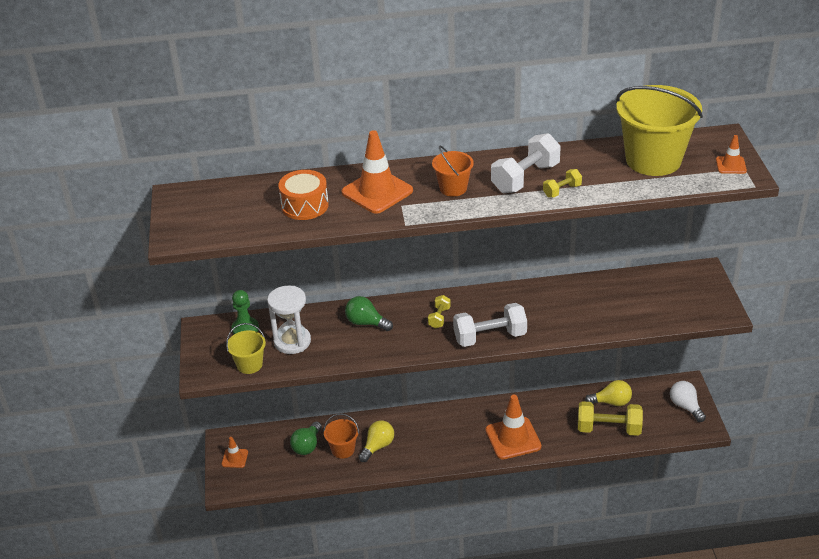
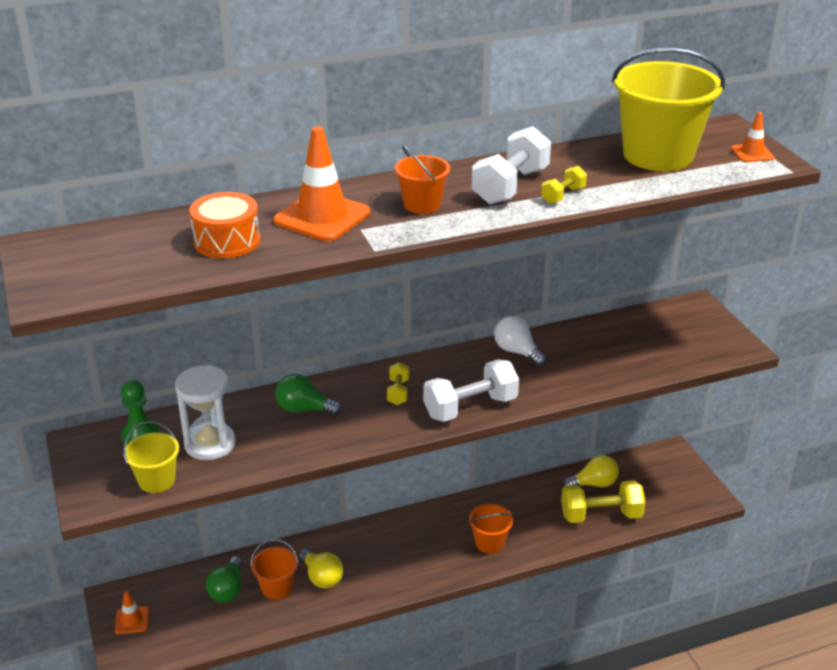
camera: 15 degrees left, 5 degrees down
(377, 446) = (321, 577): yellow light bulb -> yellow light bulb turned 120 degrees clockwise
(513, 438) = (490, 543): orange traffic cone -> orange bucket
(685, 406) = (680, 477): white light bulb -> white light bulb (517, 352)

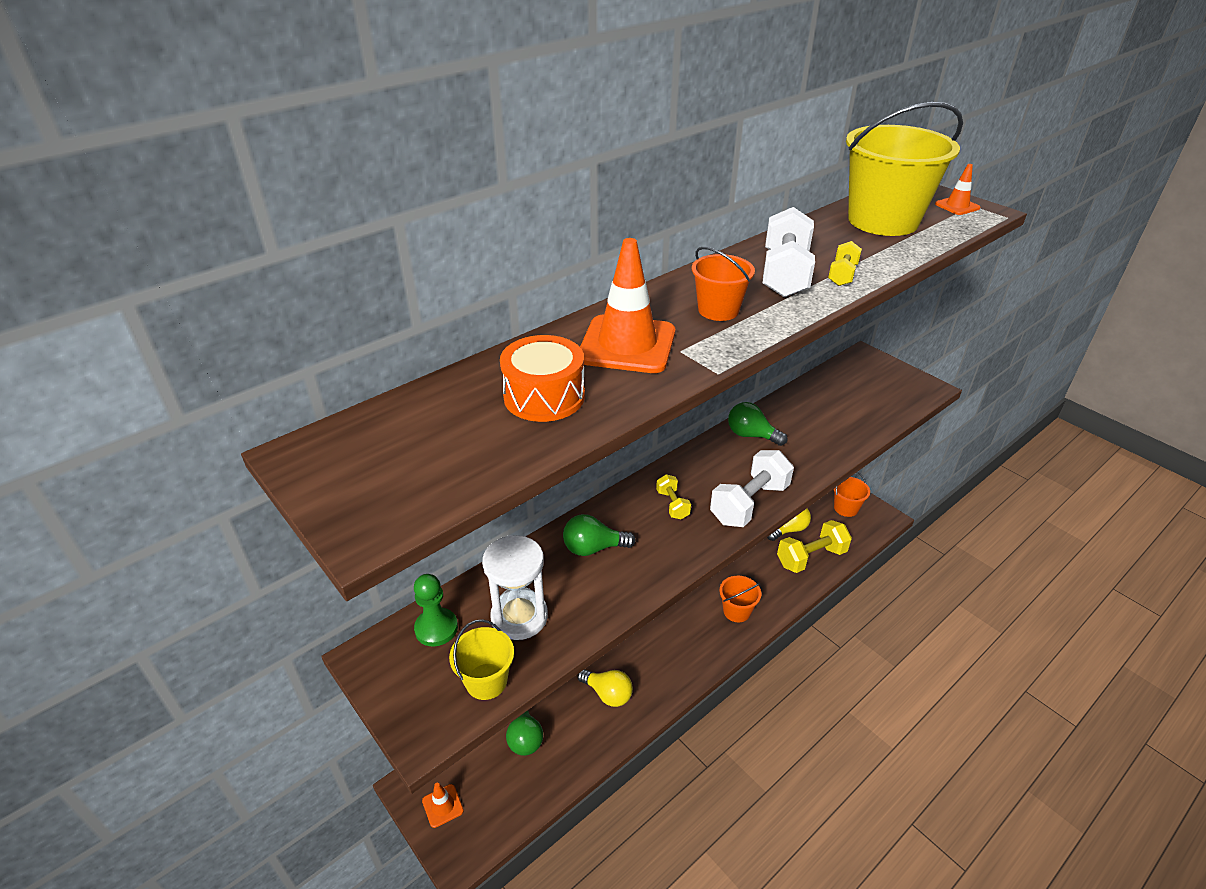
camera: 20 degrees left, 5 degrees up
(277, 588) = (571, 719): orange bucket -> orange bucket (846, 508)
(517, 352) = (751, 435): white light bulb -> green light bulb

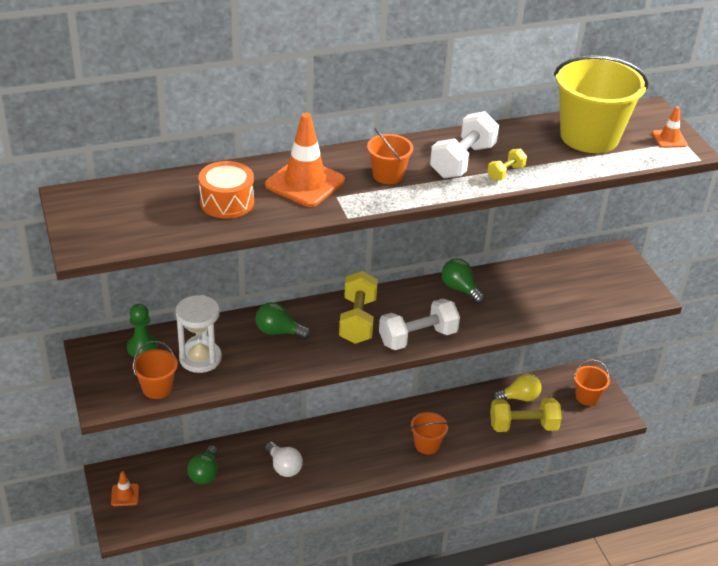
camera: 20 degrees right, 0 degrees up
(486, 681) = (157, 388): yellow bucket -> orange bucket
(607, 694) = (283, 467): yellow light bulb -> white light bulb
(672, 504) = (358, 320): yellow dumbbell -> yellow dumbbell, size x1.95

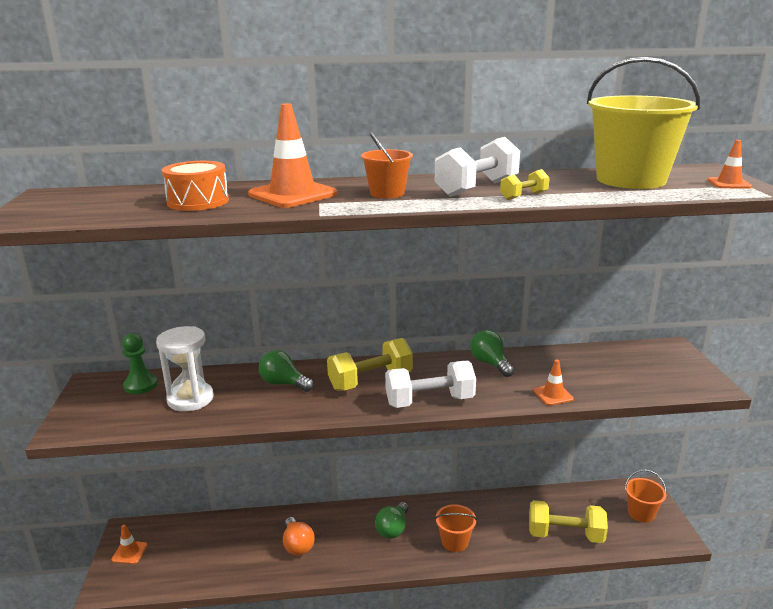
camera: 15 degrees right, 15 degrees down
(157, 388) = (128, 421): orange bucket -> none
(205, 473) = (217, 541): green light bulb -> green light bulb (393, 529)
(283, 467) = (297, 545): white light bulb -> orange light bulb
(358, 320) = (370, 381): yellow dumbbell -> yellow dumbbell turned 45 degrees clockwise
(519, 398) = (564, 505): yellow light bulb -> none
(521, 319) = (553, 395): none -> orange traffic cone

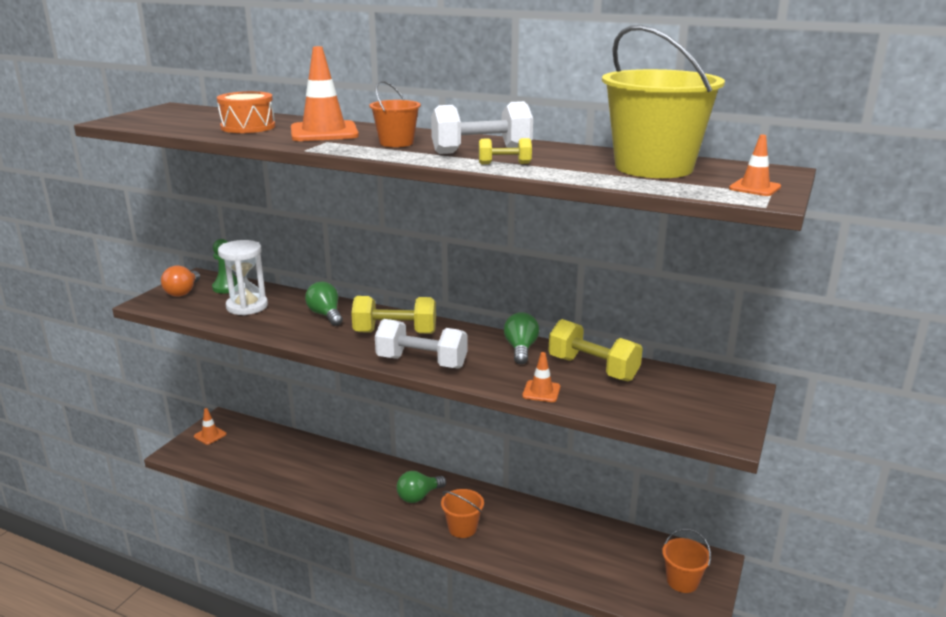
camera: 30 degrees right, 0 degrees up
(297, 545) = (330, 478): orange light bulb -> orange light bulb (183, 292)
(565, 535) = (575, 566): yellow dumbbell -> yellow dumbbell (593, 369)

